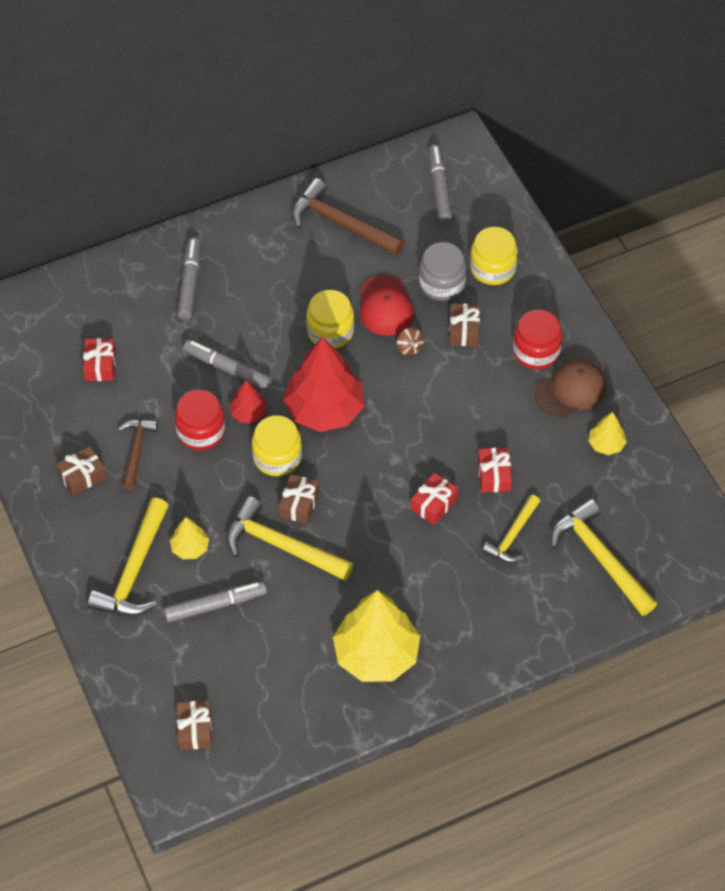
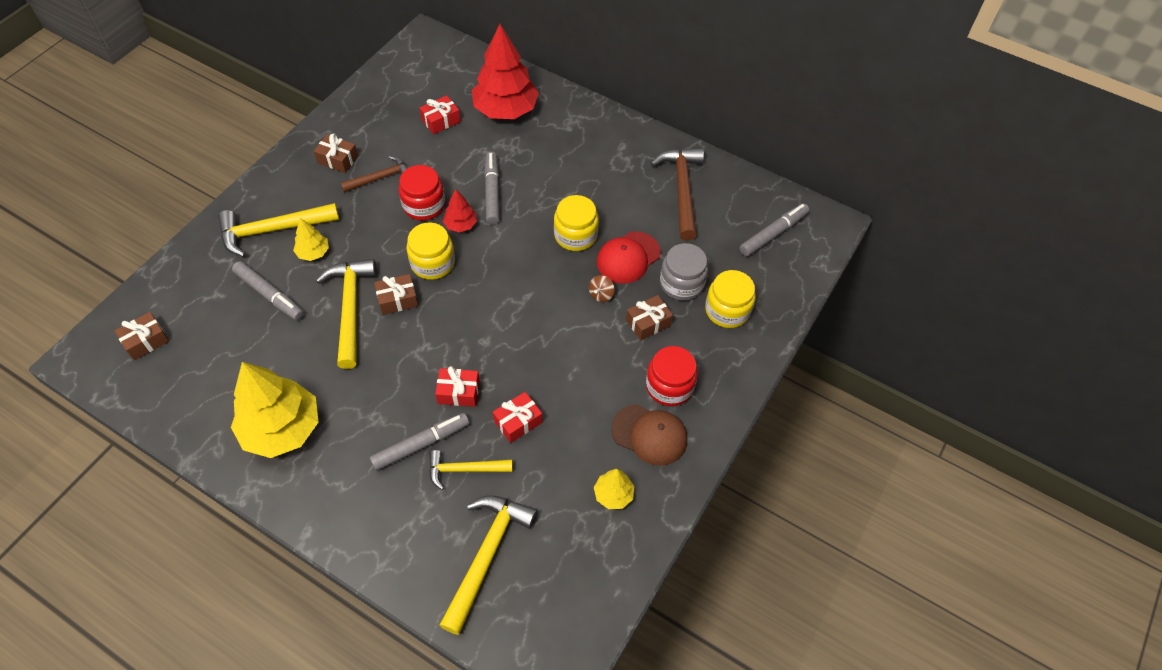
camera: 55 degrees right, 0 degrees up
(189, 283) = (551, 132): grey marker -> grey marker (420, 444)
(324, 410) = (498, 270): red tree -> red tree (505, 110)

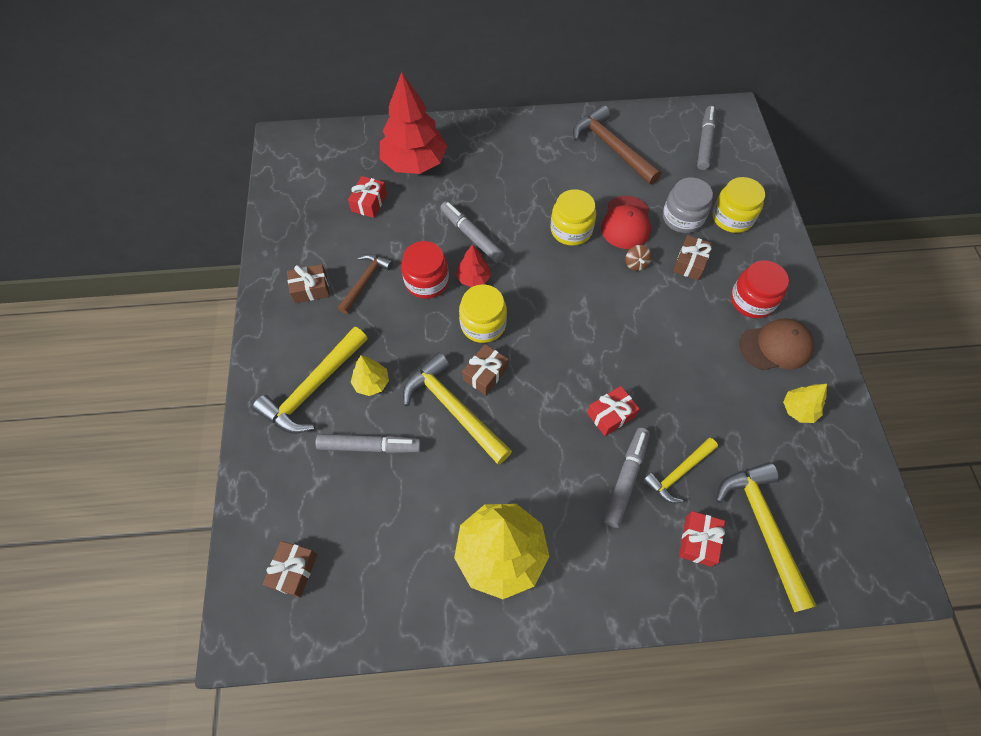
camera: 35 degrees left, 5 degrees up
(518, 422) = (678, 405): red gift -> red gift (698, 541)

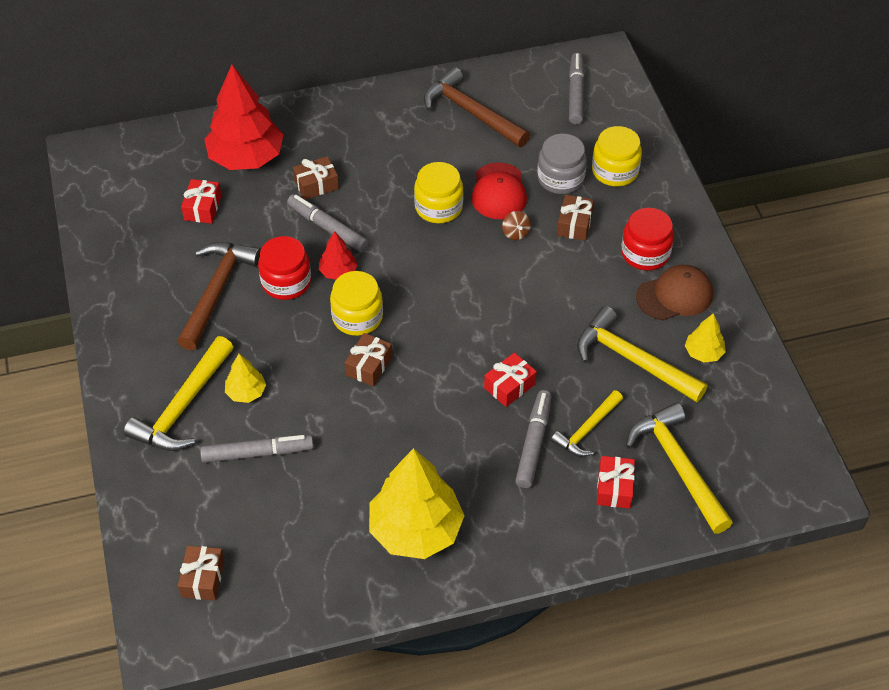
camera: 10 degrees left, 10 degrees down
(310, 289) = (156, 308): brown gift -> brown gift (316, 185)
(365, 281) = (216, 292): brown hammer -> brown hammer, size x1.62
(453, 409) = (341, 405): yellow hammer -> yellow hammer (633, 360)

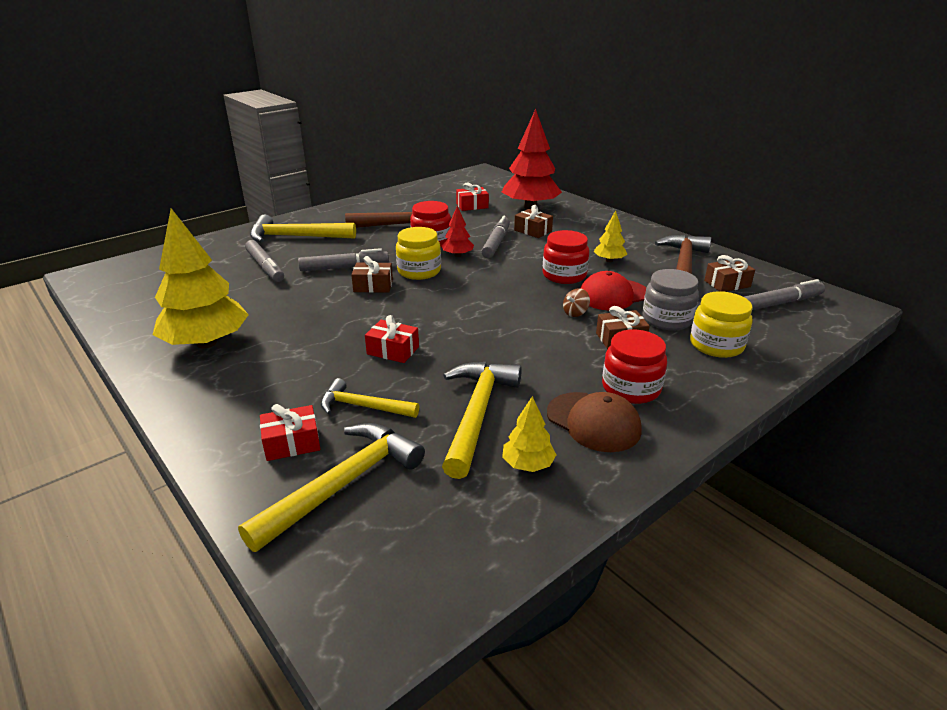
camera: 65 degrees right, 20 degrees down
(203, 578) = (144, 275): brown gift -> brown gift (727, 284)
(246, 392) = (320, 251): yellow tree -> yellow tree (609, 260)
(438, 207) = (564, 275): yellow jar -> red jar
(533, 444) = (329, 379): grey marker -> grey marker (344, 267)

